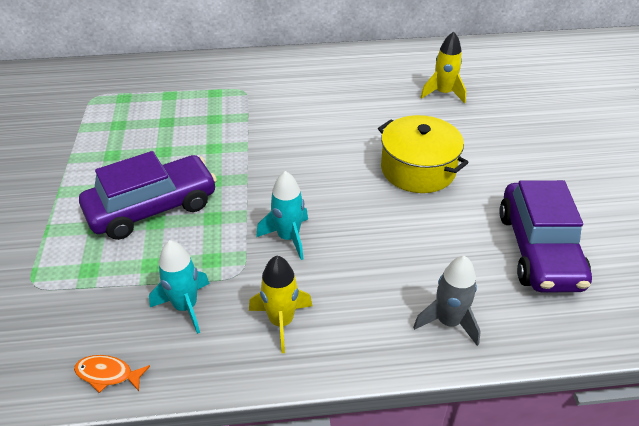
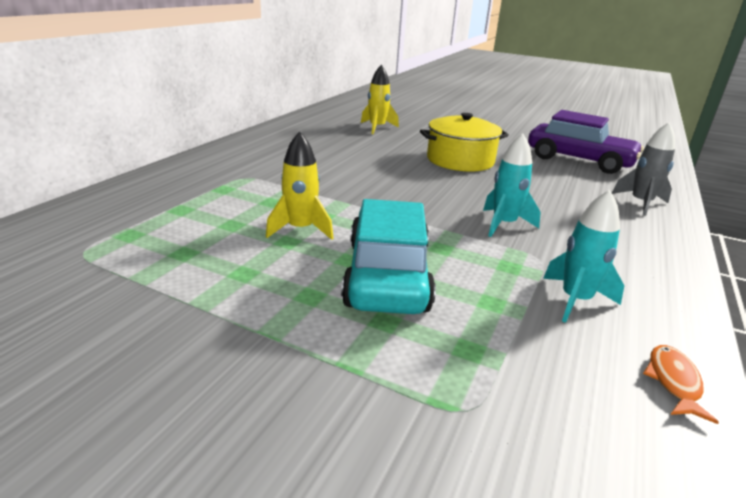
camera: 60 degrees left, 15 degrees down
(108, 374) = (673, 382): orange fish -> orange fish turned 150 degrees clockwise
(152, 207) = (387, 275): purple car -> turquoise car
(281, 321) = (618, 259): yellow rocket -> yellow rocket (300, 229)

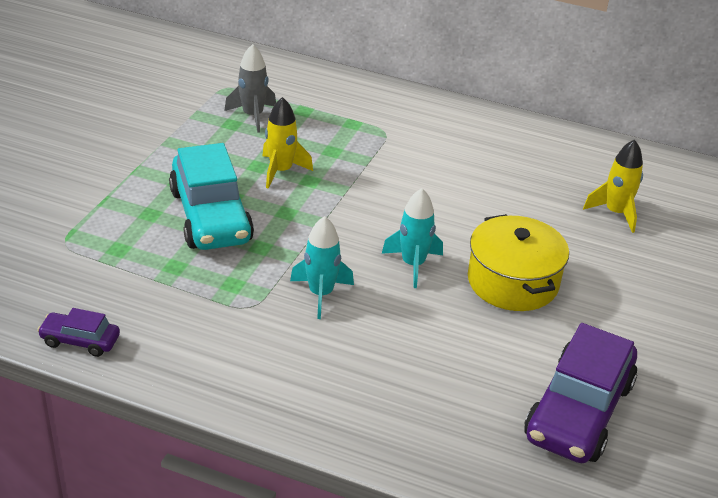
camera: 85 degrees right, 10 degrees up
(387, 275) = (211, 216): turquoise car -> turquoise car turned 75 degrees clockwise
(575, 300) = (181, 315): turquoise rocket -> turquoise rocket (413, 264)
(640, 203) = (419, 432): grey rocket -> grey rocket (253, 116)
(673, 382) = (80, 341): orange fish -> purple car

